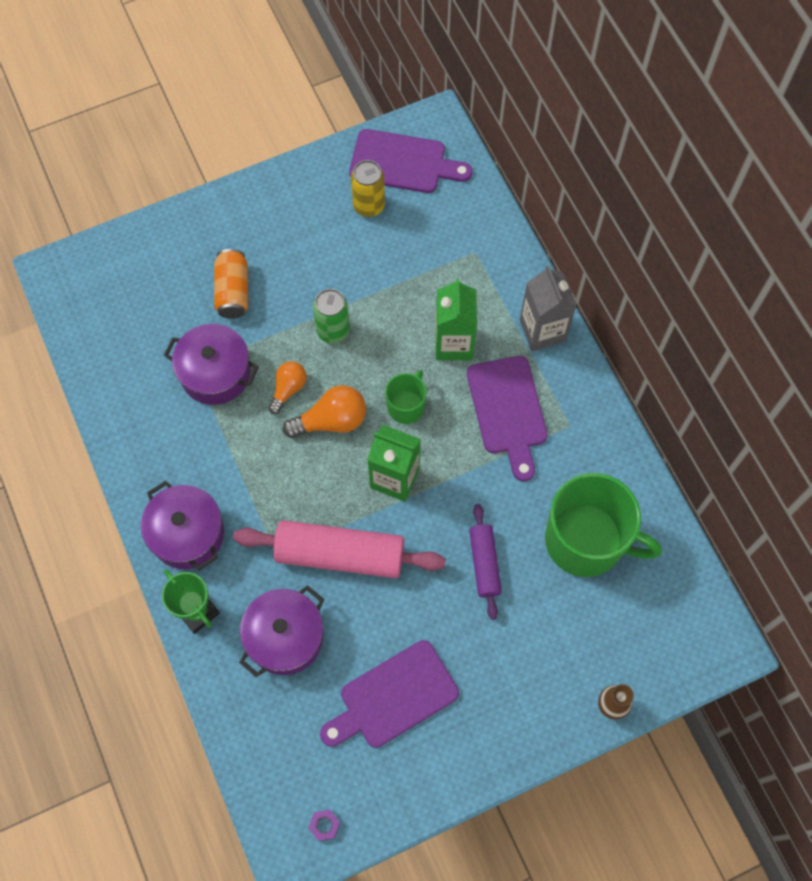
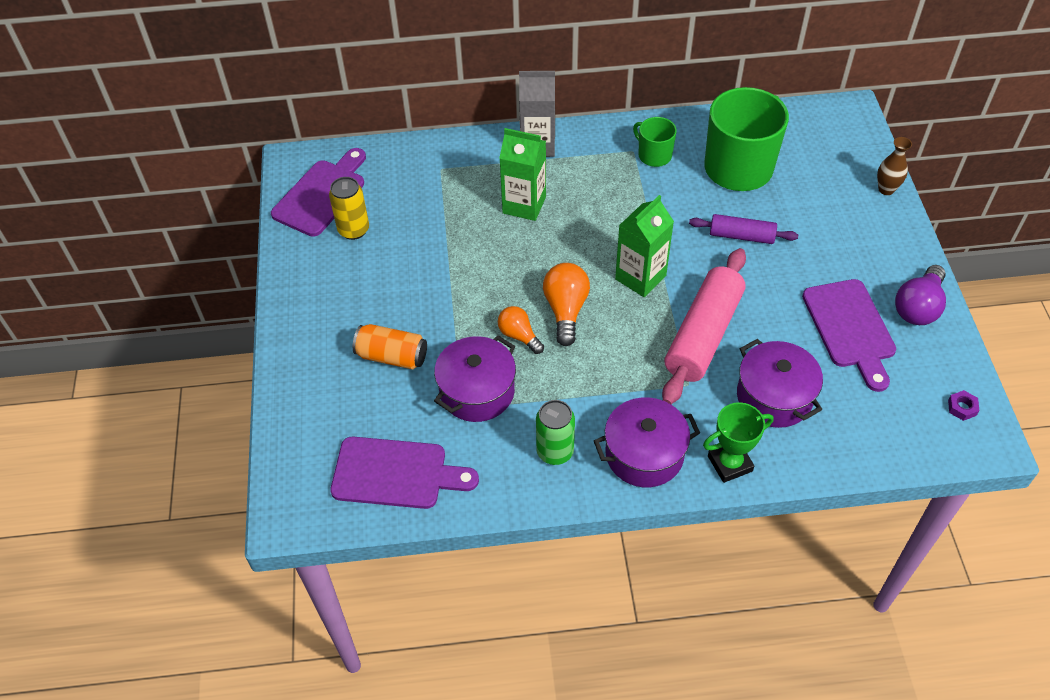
camera: 70 degrees left, 15 degrees down
(333, 331) = (472, 287): green can -> green can (555, 452)
(406, 406) = (572, 252): green mug -> green mug (654, 155)
(445, 764) = (918, 307): none -> purple light bulb
(508, 411) = (604, 186): purple cutting board -> purple cutting board (396, 474)

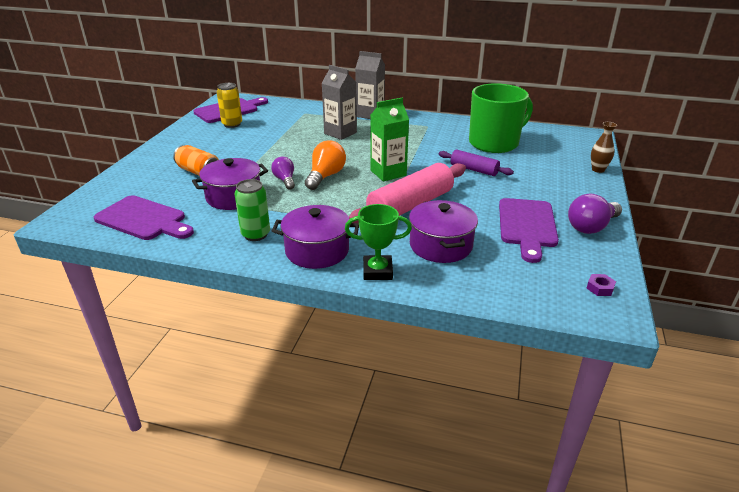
camera: 20 degrees right, 20 degrees down
(519, 336) = (285, 180): orange light bulb -> purple light bulb
(524, 205) = (340, 133): green carton -> grey carton
(654, 155) = (440, 129): green mug -> none

